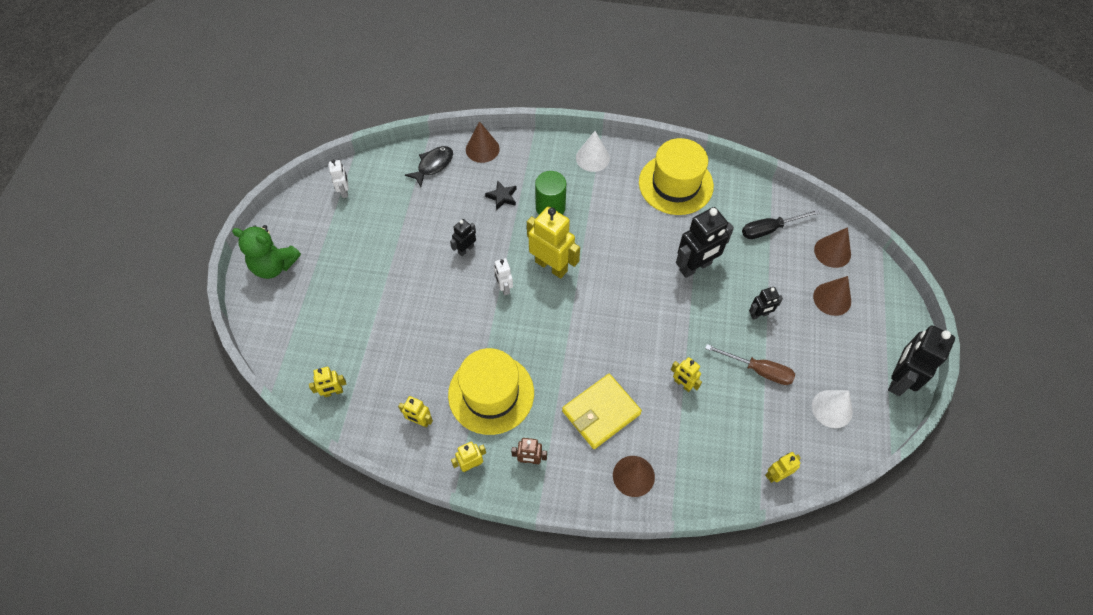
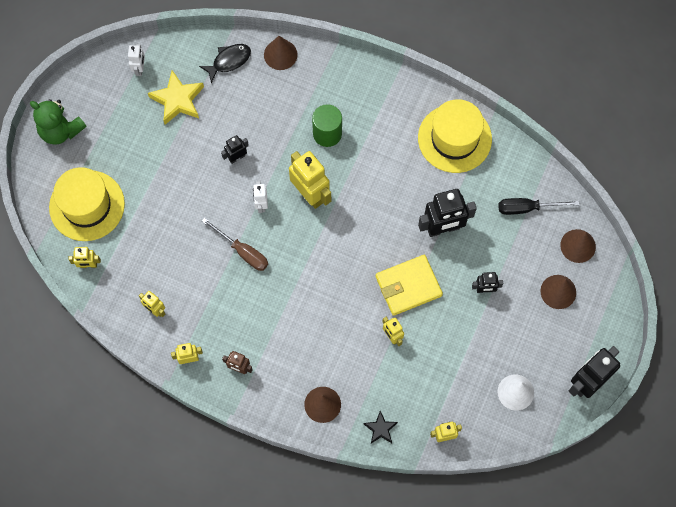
camera: 15 degrees right, 10 degrees up
(391, 210) = (178, 100): none -> yellow star
(491, 393) = (222, 301): yellow hat -> yellow hat (87, 205)
(502, 197) = (285, 111): black star -> black star (380, 429)
(592, 158) = (383, 90): white cone -> none
(601, 412) = (312, 343): yellow wallet -> yellow wallet (408, 286)
(758, 370) = (464, 341): brown screwdriver -> brown screwdriver (242, 251)

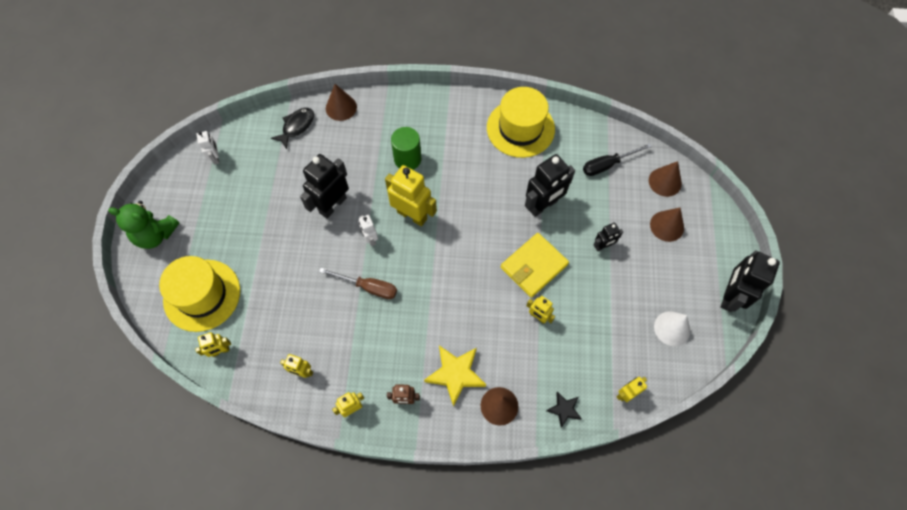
camera: 20 degrees left, 5 degrees down
(178, 100) = (260, 173): yellow star -> yellow star (455, 374)
(237, 157) = (332, 205): black robot -> black robot, size x1.91

